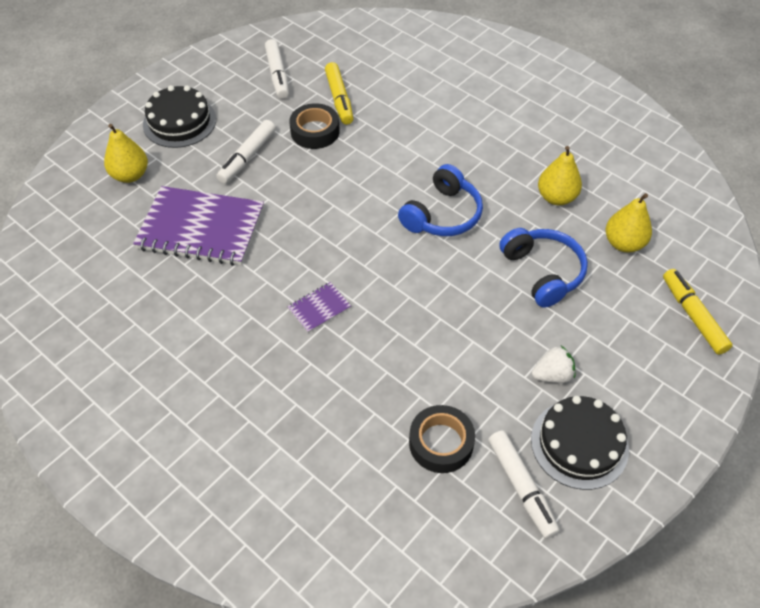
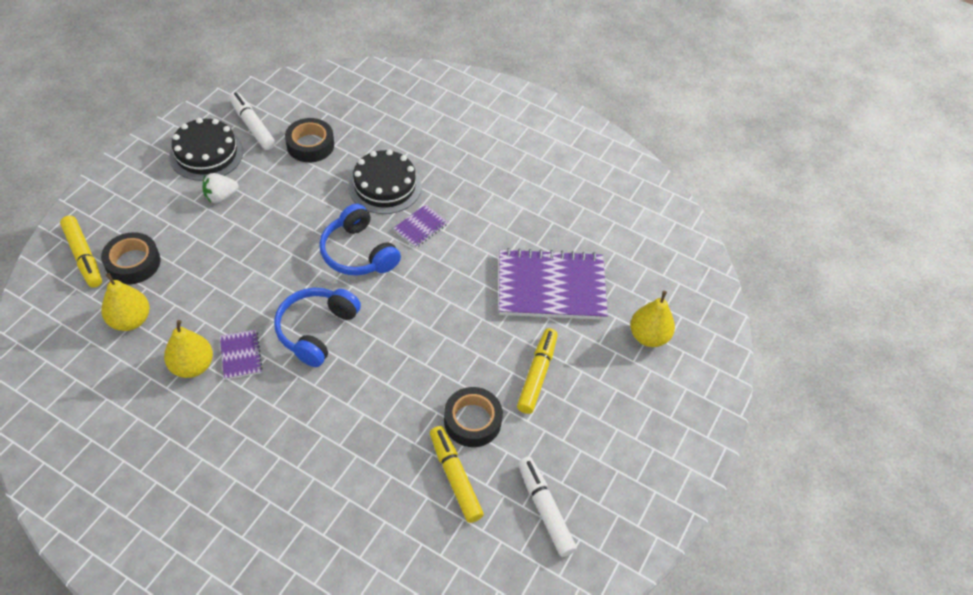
camera: 165 degrees right, 0 degrees up
(179, 122) = (632, 413): black cake -> black cake (385, 186)
(247, 157) = (537, 374): white marker -> yellow marker
(513, 201) = (241, 355): none -> purple notebook
(543, 272) = (218, 281): blue headphones -> blue headphones (358, 253)
(637, 302) = (133, 263): none -> black tape

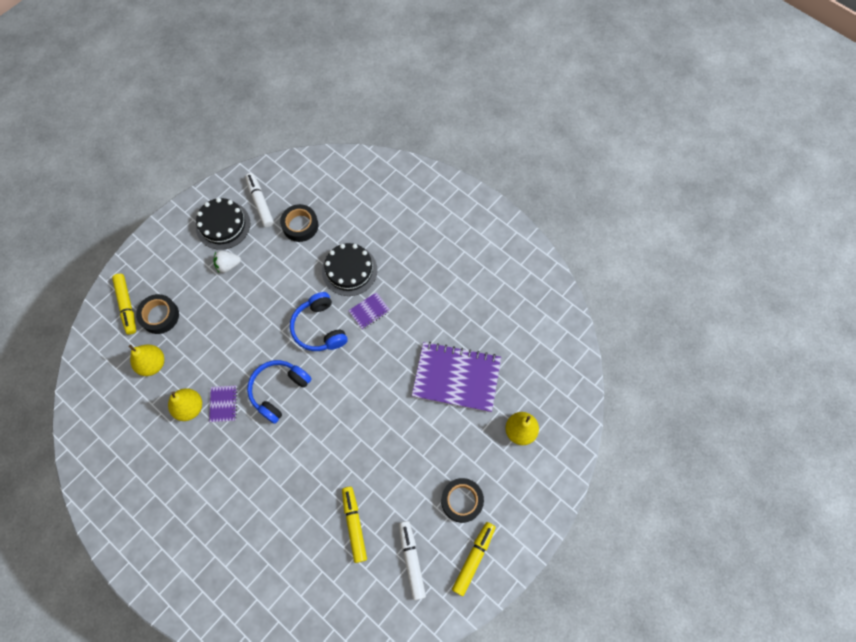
camera: 15 degrees right, 15 degrees up
(472, 421) = (375, 482): black tape -> black tape (462, 501)
(537, 374) = (429, 451): yellow marker -> yellow marker (473, 558)

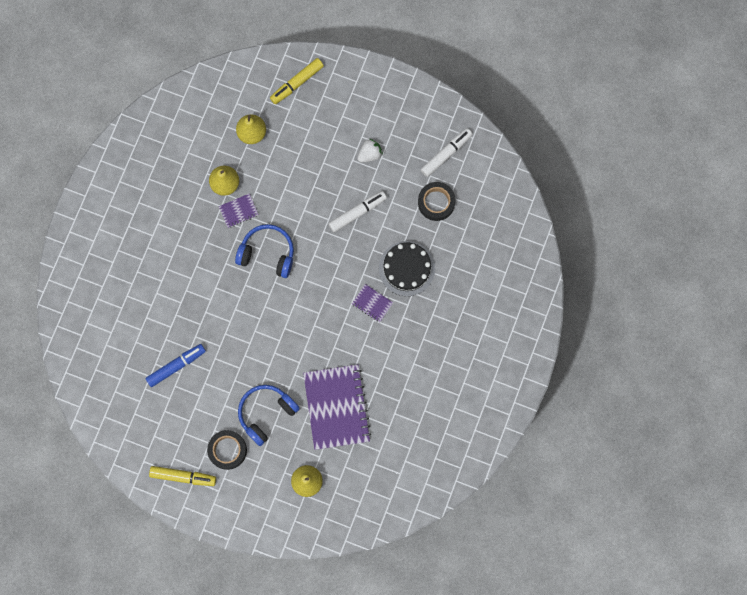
camera: 70 degrees right, 10 degrees up
(160, 316) = (298, 117): black tape -> none
(223, 225) = (409, 130): black cake -> none
(228, 265) = (369, 154): white strawberry -> white strawberry turned 90 degrees clockwise
(319, 328) = (339, 264): blue headphones -> blue headphones (266, 413)
(354, 524) = (176, 366): yellow marker -> blue marker
(411, 560) = (164, 425): white marker -> white marker (357, 212)

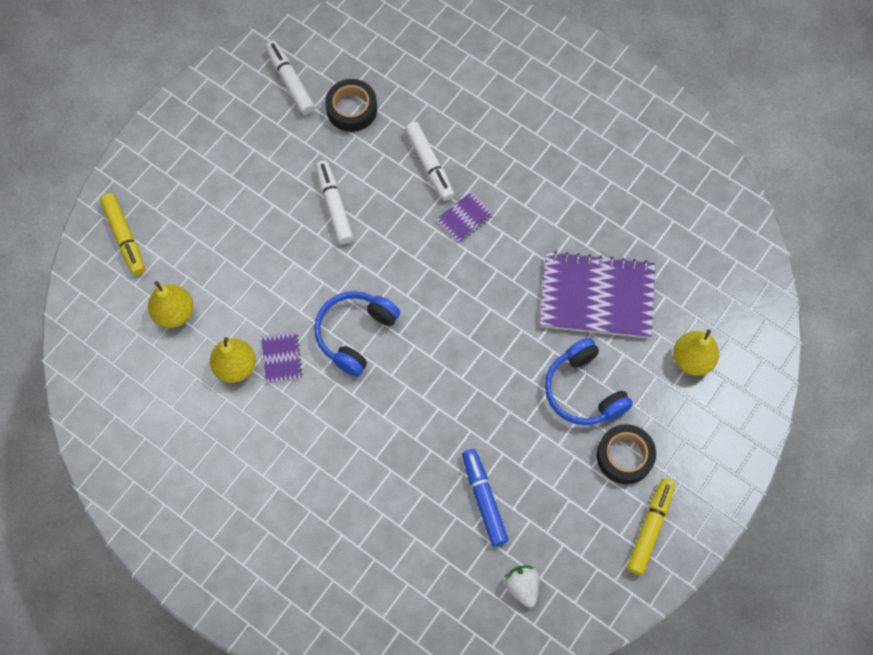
camera: 75 degrees left, 10 degrees down
(369, 154) = (258, 171): white strawberry -> white strawberry (522, 586)
(406, 268) = (429, 165): black cake -> white marker

